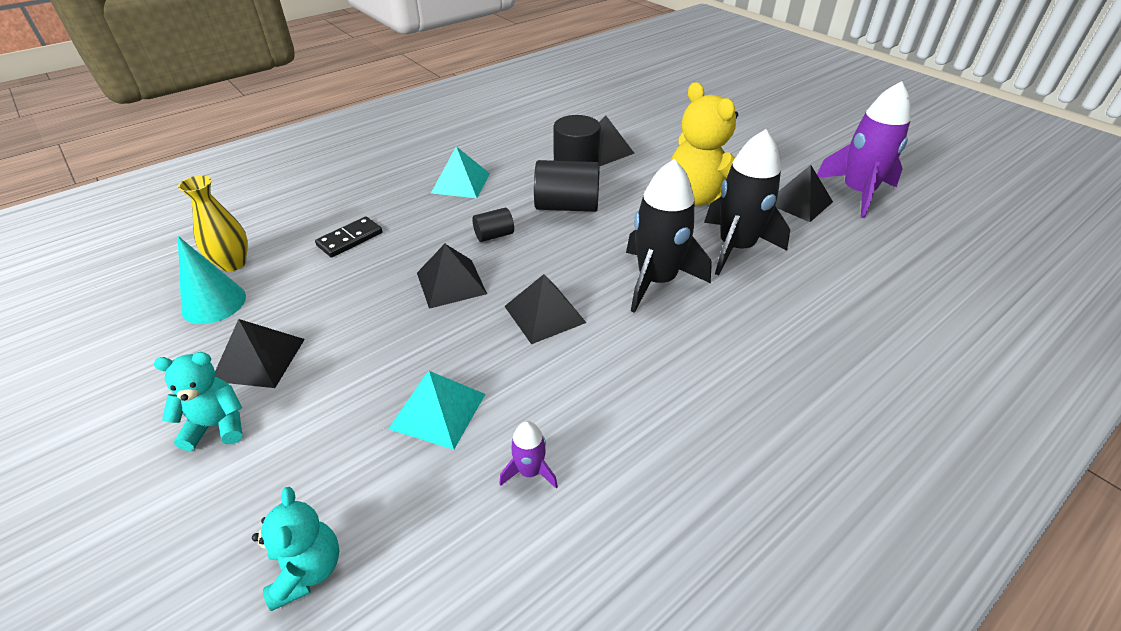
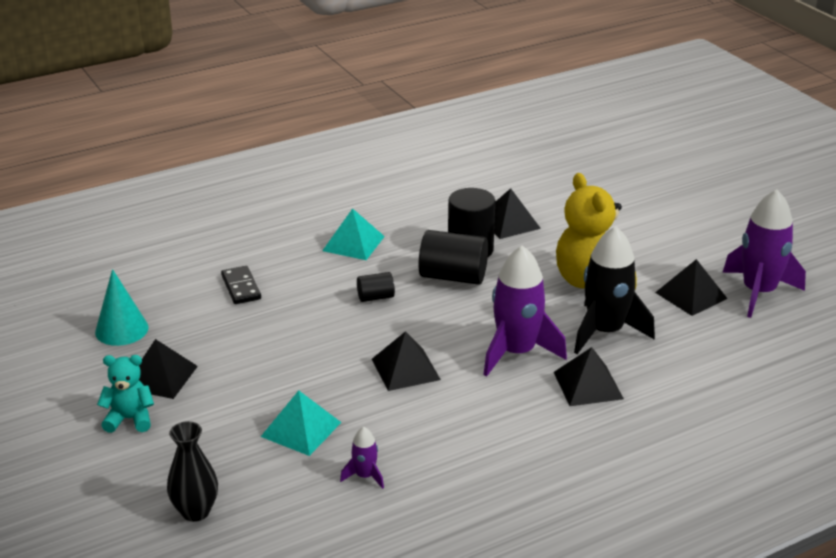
camera: 10 degrees right, 10 degrees down
(233, 263) = (136, 298): yellow vase -> none
(307, 570) = (195, 511): turquoise teddy bear -> black vase
(350, 239) = (241, 287): black domino -> black domino turned 75 degrees counterclockwise
(451, 283) = (328, 335): black pyramid -> black pyramid (588, 385)
(657, 280) = (516, 352): black rocket -> purple rocket

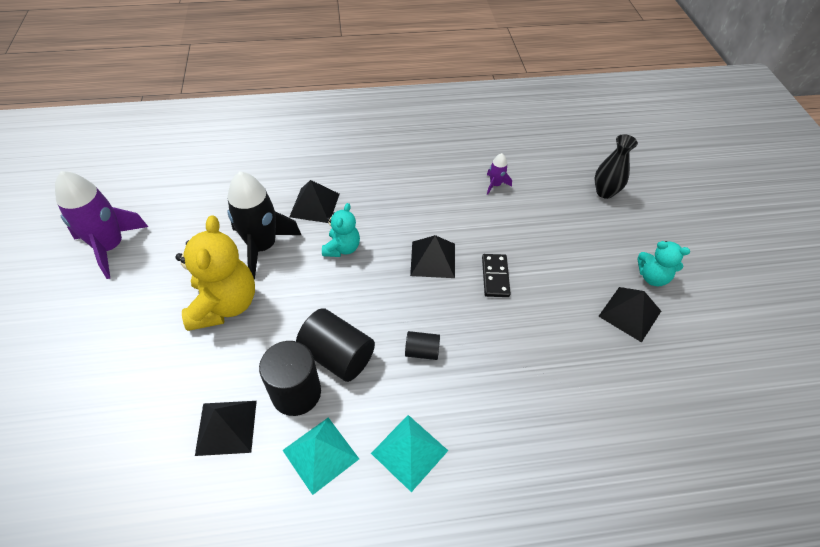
camera: 160 degrees left, 20 degrees up
(121, 330) = (669, 387): turquoise cone -> none
(241, 287) = (547, 414): black domino -> black domino (495, 277)
(301, 429) = (527, 230): turquoise pyramid -> turquoise pyramid (320, 454)
(516, 352) = (342, 248): purple rocket -> turquoise teddy bear
(691, 295) = (163, 261): black pyramid -> none

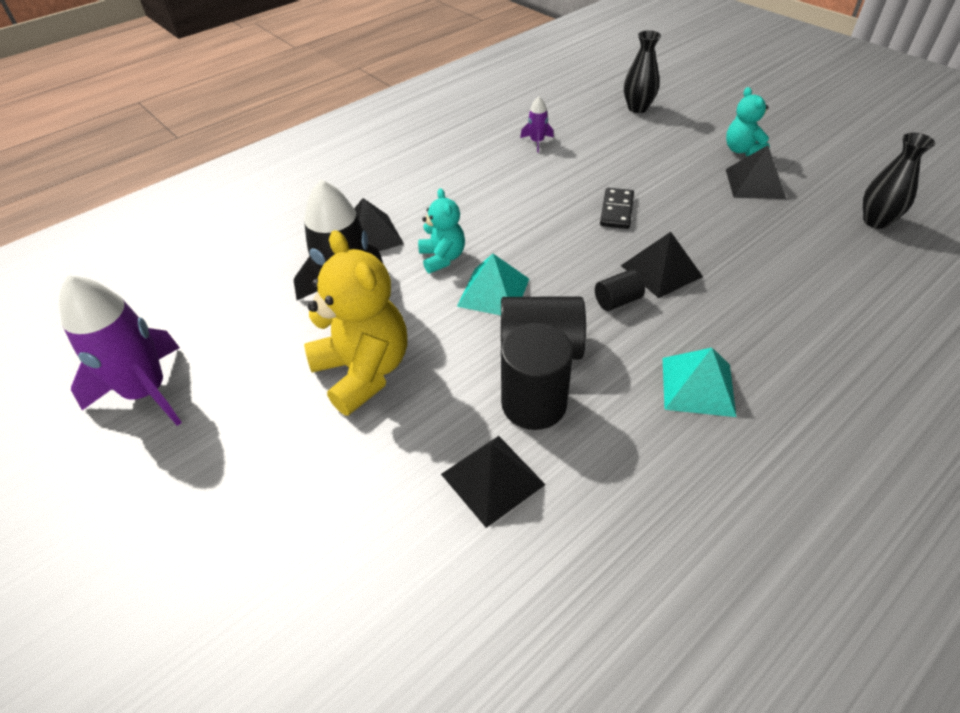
camera: 30 degrees left, 5 degrees down
(320, 454) = (618, 440): turquoise pyramid -> turquoise pyramid (493, 292)
(433, 259) = (544, 224): black pyramid -> black pyramid (661, 270)
(495, 277) = (616, 210): black domino -> black domino turned 45 degrees clockwise
(652, 277) = (742, 150): turquoise teddy bear -> turquoise teddy bear turned 90 degrees clockwise
(698, 407) = (876, 221): none -> black vase

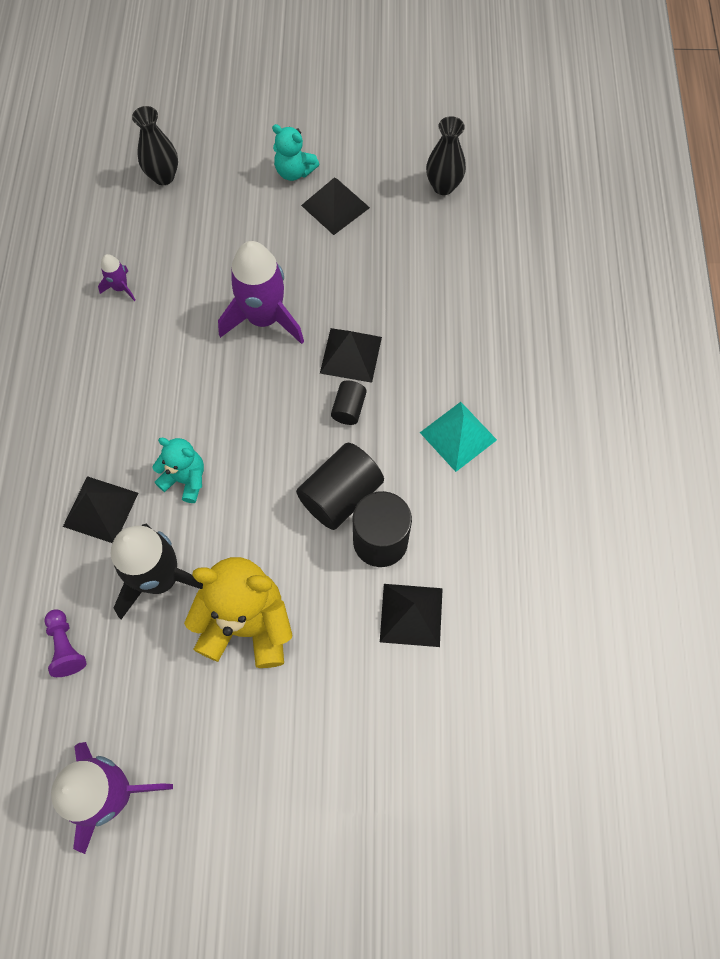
camera: 50 degrees left, 20 degrees up
(248, 288) = (66, 646): none -> purple pawn
(493, 292) = (259, 477): turquoise pyramid -> none
(616, 210) = (264, 318): black domino -> purple rocket

